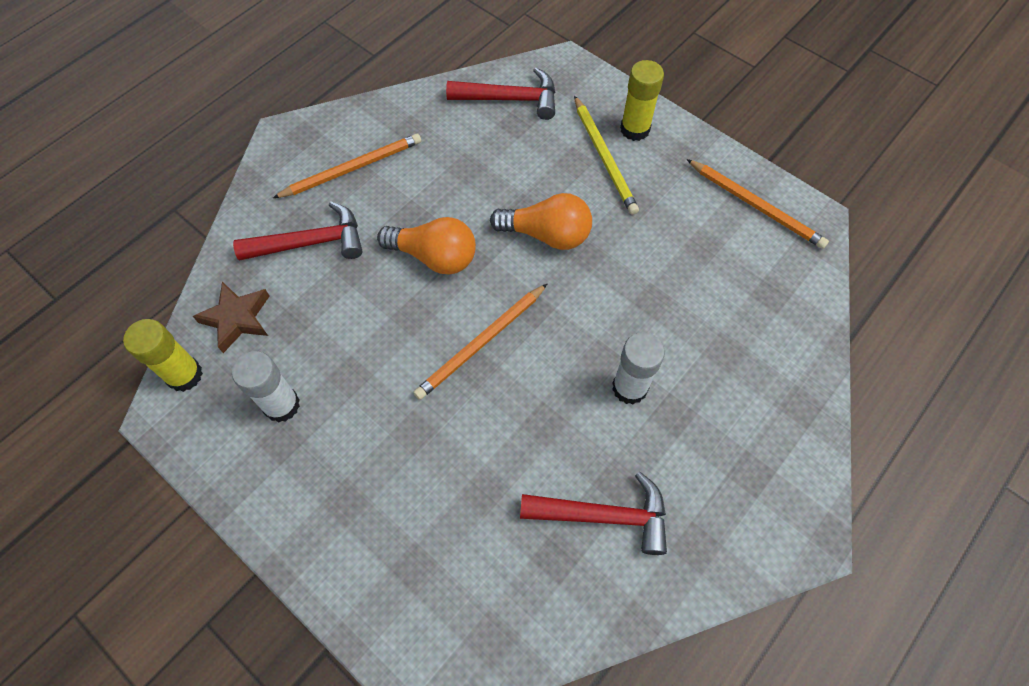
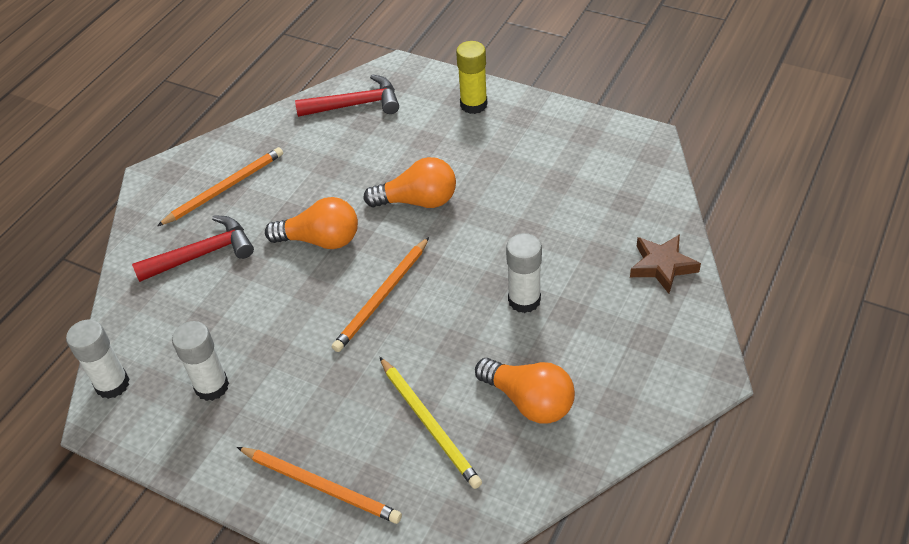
camera: 10 degrees left, 15 degrees down
(184, 375) = (112, 384): yellow glue stick -> white glue stick
(237, 319) = (150, 329): brown star -> brown star (662, 266)
(604, 157) = (452, 132): yellow pencil -> yellow pencil (429, 424)
(604, 515) = (529, 401): red hammer -> orange light bulb
(756, 206) = (596, 140): orange pencil -> orange pencil (321, 486)

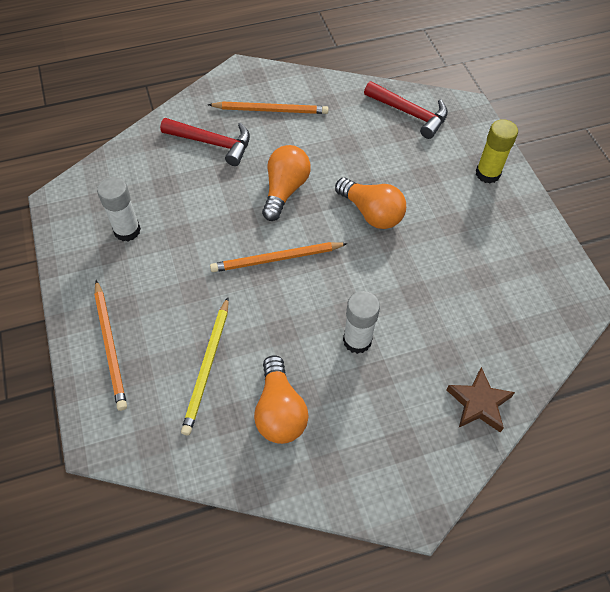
camera: 40 degrees right, 10 degrees up
(112, 384) = (84, 184): white glue stick -> none
(321, 240) = (285, 190): orange light bulb -> orange light bulb turned 120 degrees counterclockwise

